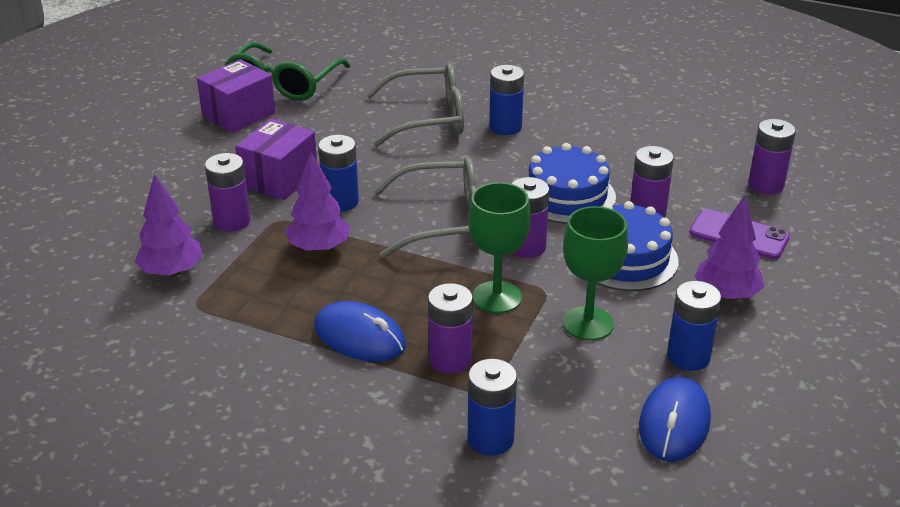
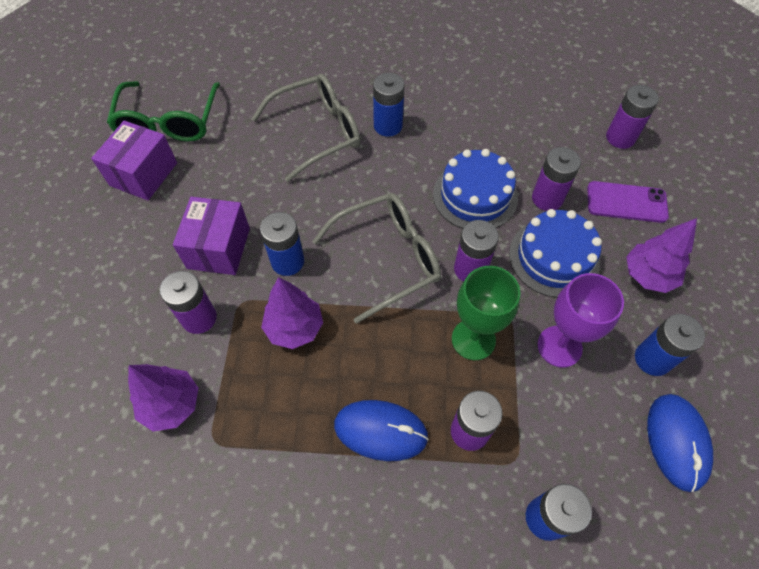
camera: 20 degrees left, 25 degrees up
(588, 323) = (559, 346): green goblet -> purple goblet

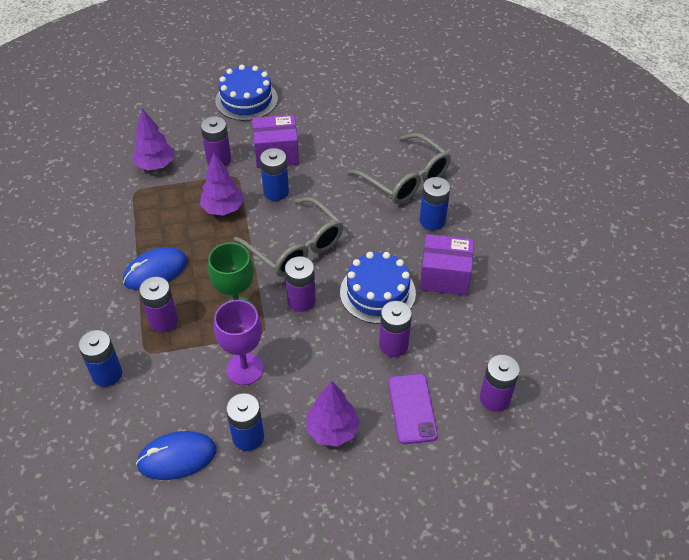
camera: 75 degrees right, 10 degrees down
(143, 174) = (327, 98): purple box -> purple box (444, 276)
(168, 122) = (380, 95): green glasses -> none
(380, 431) = (155, 271): blue mouse -> blue mouse turned 60 degrees clockwise
(554, 257) = (330, 357): blue cake -> blue cake (246, 100)

